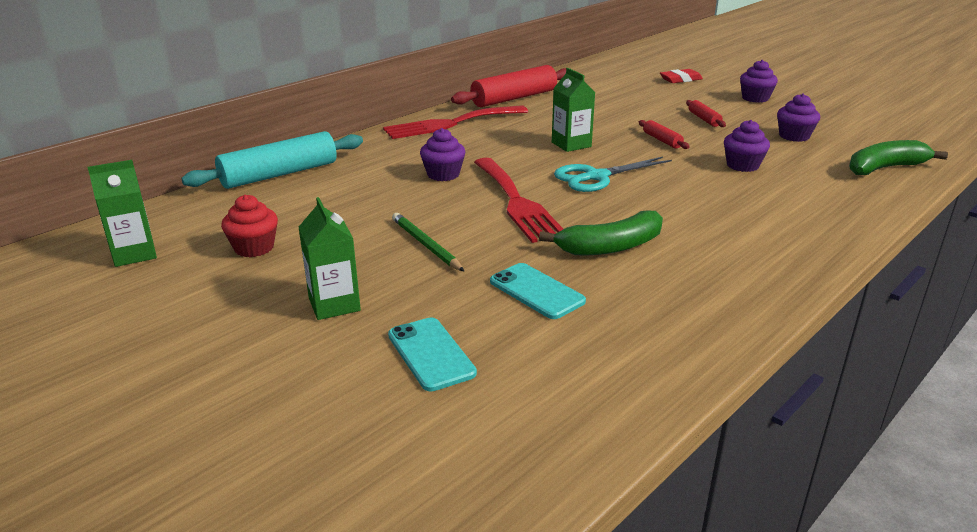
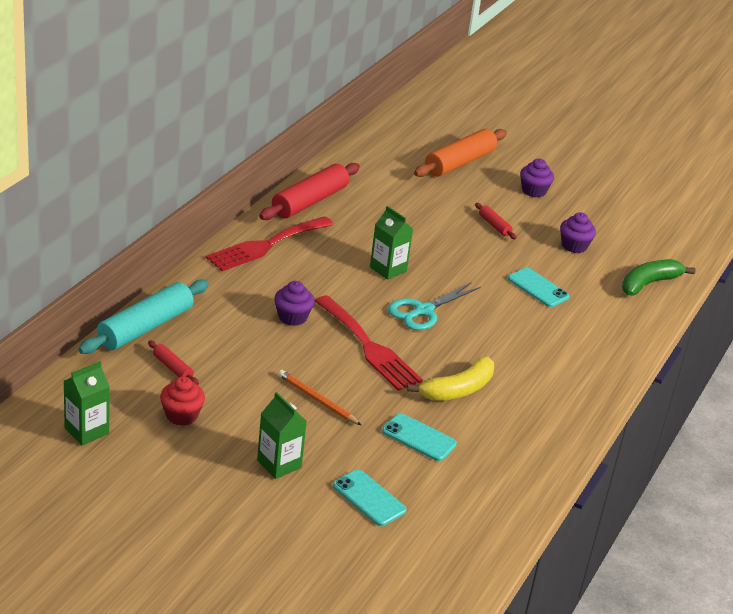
camera: 20 degrees left, 5 degrees up
(426, 245) = (317, 400): green pencil -> orange pencil
(610, 247) = (458, 389): green banana -> yellow banana
(662, 140) = (465, 258): red rolling pin -> red rolling pin (172, 368)
(680, 79) = (459, 163): red eraser -> orange rolling pin
(742, 165) = (538, 288): purple cupcake -> turquoise phone

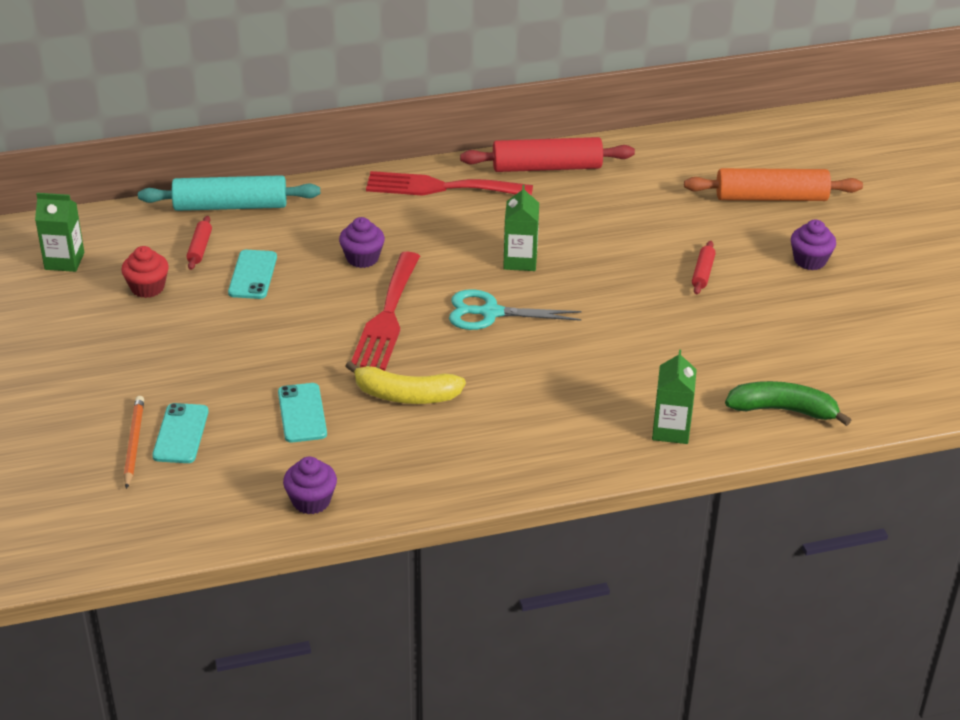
camera: 50 degrees right, 5 degrees up
(279, 464) = (157, 366): green carton -> green carton (671, 430)
(317, 400) = (270, 335): orange pencil -> orange pencil (134, 443)
(538, 288) = (646, 351): turquoise phone -> turquoise phone (253, 275)
(574, 246) = (760, 333): purple cupcake -> purple cupcake (311, 501)

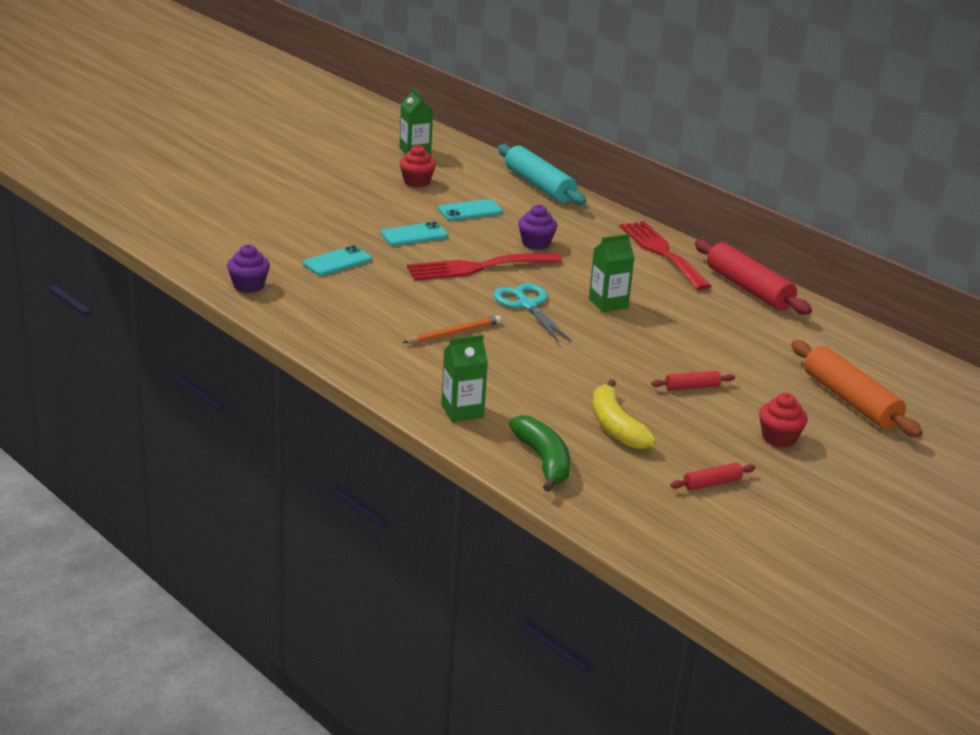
camera: 60 degrees right, 10 degrees down
(134, 443) = (254, 216): orange pencil -> orange pencil (454, 333)
(181, 434) = (277, 228): turquoise phone -> turquoise phone (414, 235)
(200, 248) = (479, 187): red rolling pin -> red rolling pin (712, 483)
(405, 395) = (394, 294): yellow banana -> yellow banana (616, 426)
(810, 260) = (779, 438): purple cupcake -> red cupcake

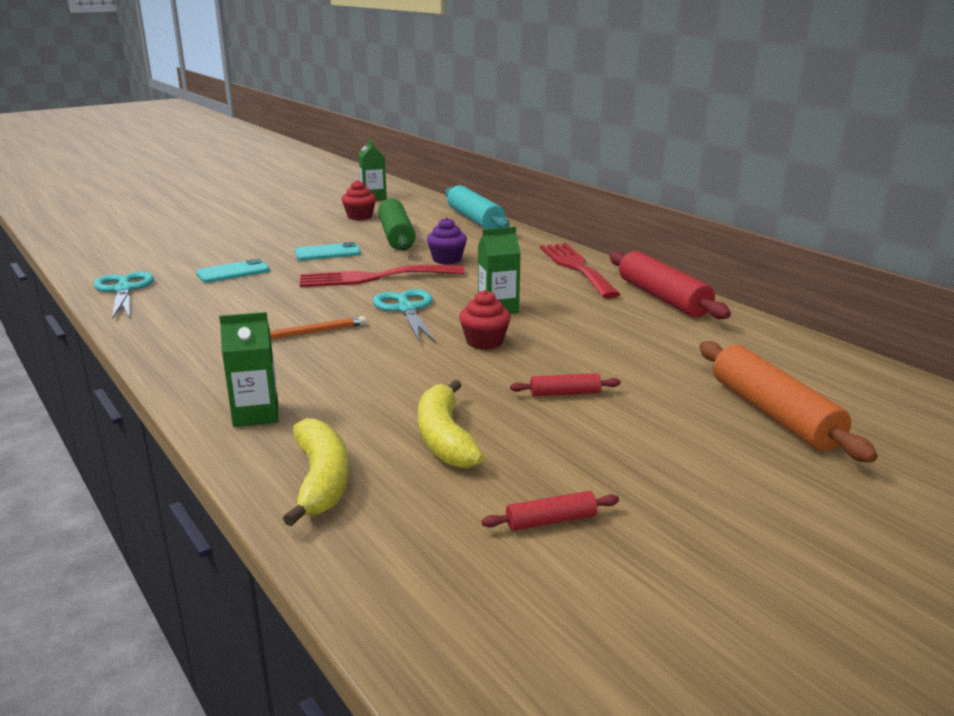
camera: 10 degrees right, 5 degrees down
(248, 286) = (124, 290): purple cupcake -> turquoise scissors
(470, 211) = (396, 236): turquoise phone -> green rolling pin
(543, 461) = (321, 480): green banana -> yellow banana
(779, 438) = (666, 459): red cupcake -> red cupcake (484, 342)

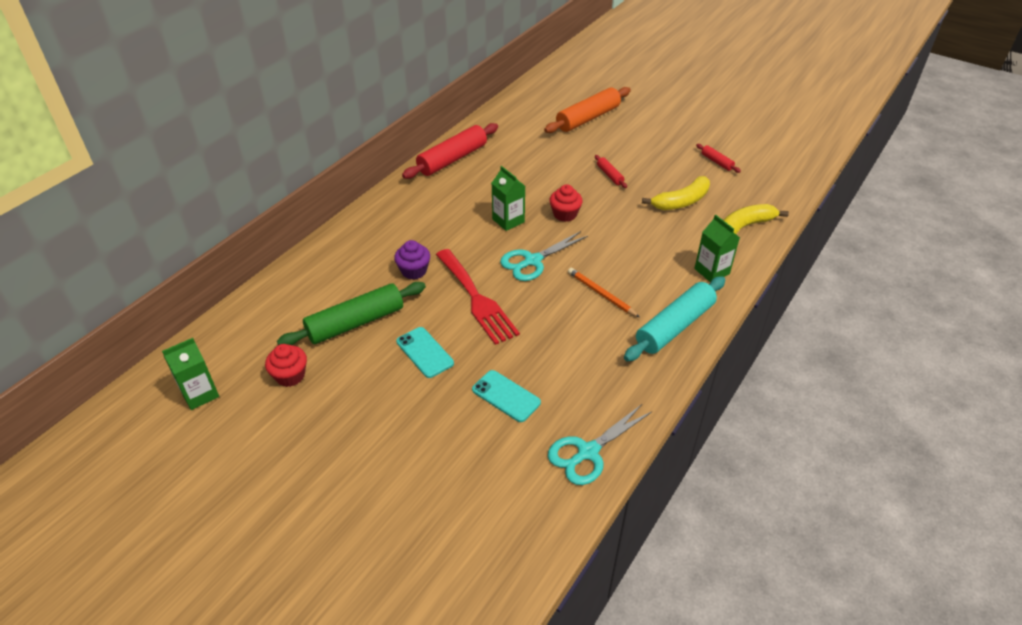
camera: 110 degrees left, 20 degrees up
(475, 219) = (281, 285): turquoise rolling pin -> turquoise rolling pin (674, 326)
(576, 267) = (406, 201): red fork -> none

